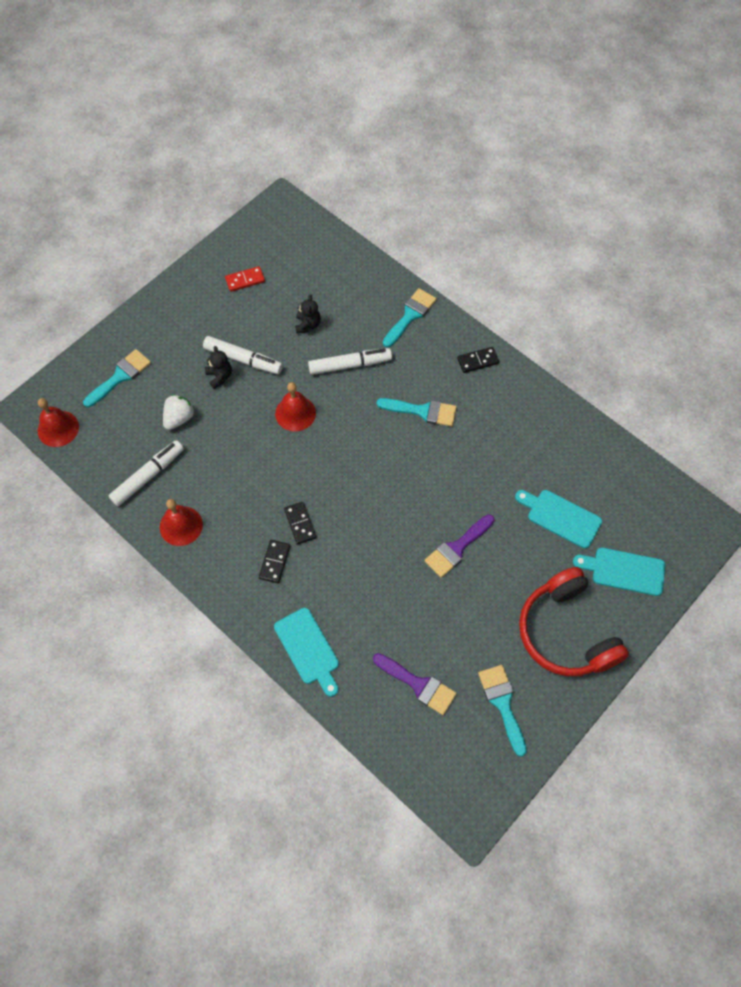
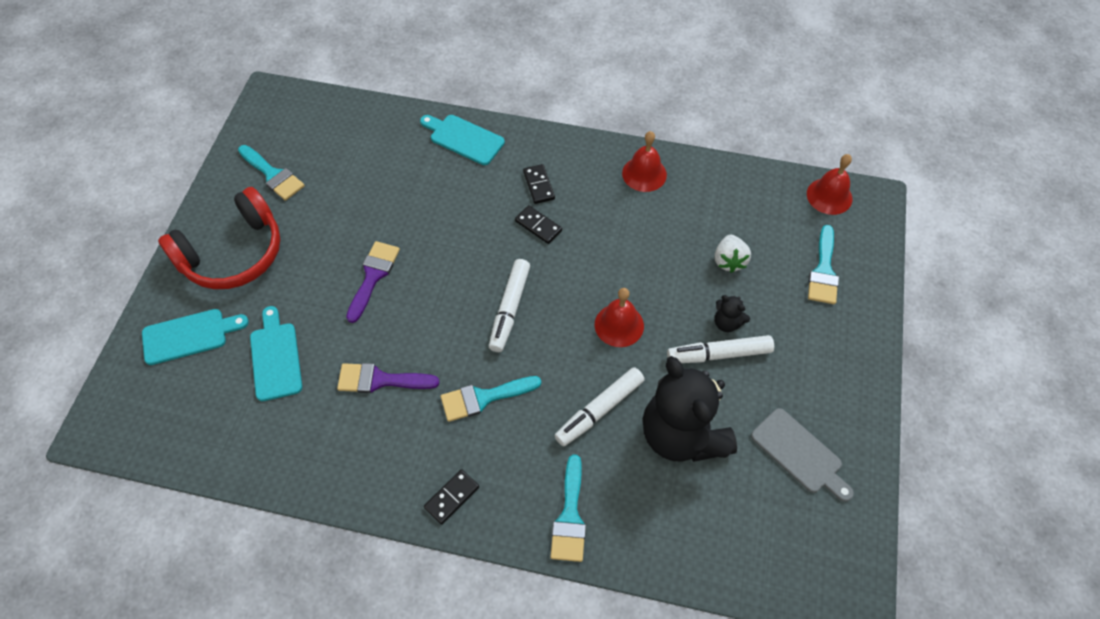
camera: 150 degrees right, 5 degrees down
(148, 476) = (709, 198): white marker -> white marker (509, 309)
(245, 280) = (799, 454): red domino -> grey cutting board
(308, 325) = (682, 435): black teddy bear -> black teddy bear, size x2.48
(418, 684) = (354, 156): purple brush -> purple brush (380, 380)
(561, 517) = (276, 357): turquoise cutting board -> turquoise cutting board turned 105 degrees counterclockwise
(566, 632) = (233, 254): red headphones -> red headphones turned 105 degrees clockwise

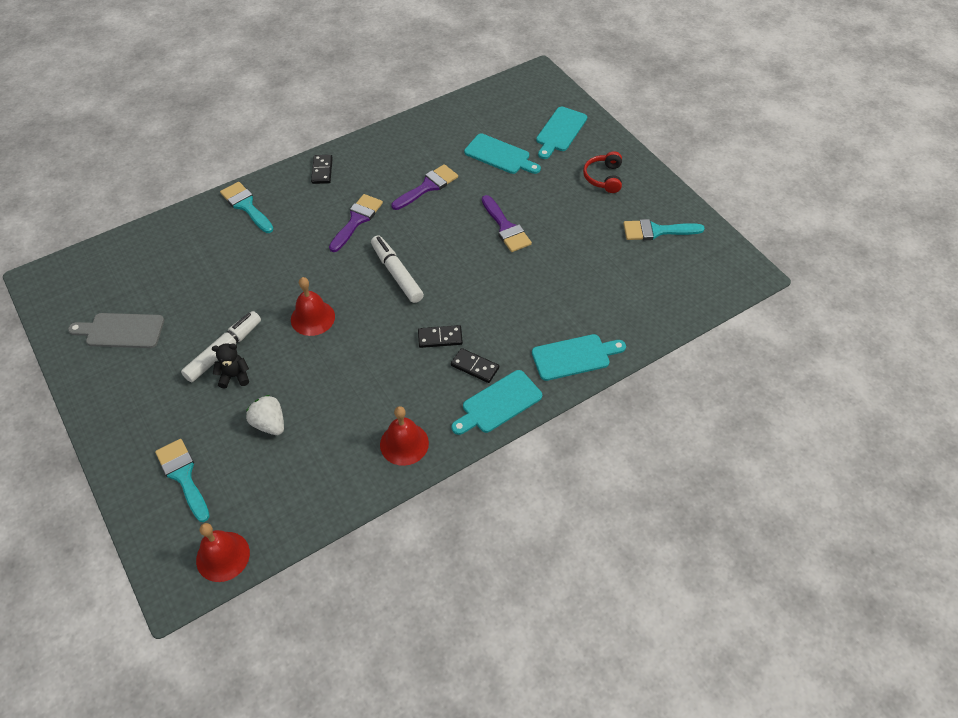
camera: 135 degrees right, 5 degrees down
(233, 254) = (604, 178): red headphones -> red headphones, size x0.50
(484, 398) = (357, 220): turquoise brush -> purple brush
(552, 150) = (498, 403): none -> turquoise cutting board
(599, 410) = (278, 263): white marker -> none
(682, 435) = (211, 287): black teddy bear -> none

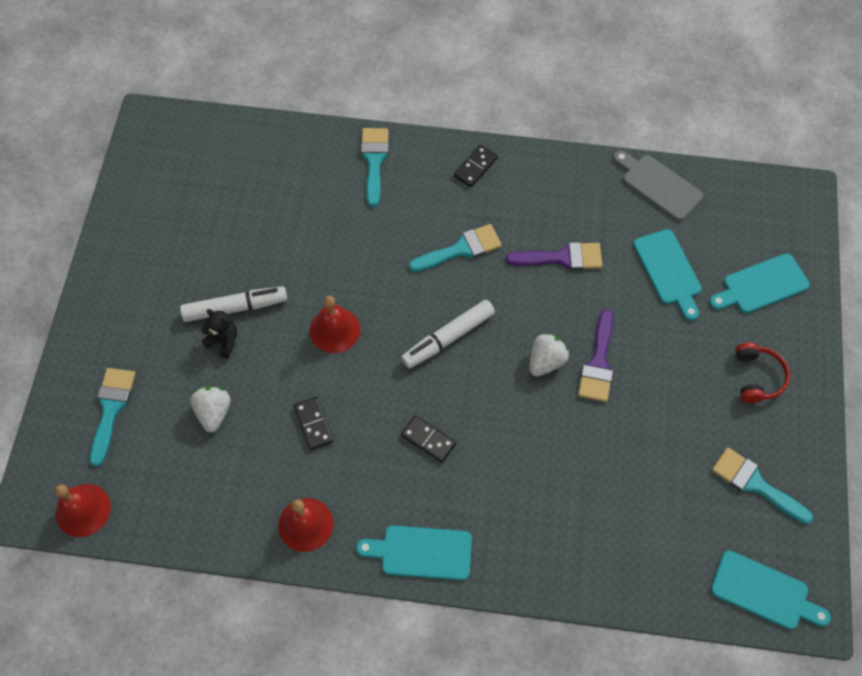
camera: 40 degrees right, 10 degrees up
(121, 331) = (172, 223): grey cutting board -> grey cutting board (659, 185)
(357, 220) = (461, 249): purple brush -> turquoise brush
(397, 273) = (448, 338): white marker -> white marker turned 135 degrees counterclockwise
(473, 247) = (546, 361): none -> white strawberry
(475, 367) = (433, 496): black domino -> black domino (313, 424)
(574, 357) = (536, 561): turquoise cutting board -> turquoise cutting board (764, 592)
(604, 178) = (757, 377): red headphones -> red headphones turned 135 degrees clockwise

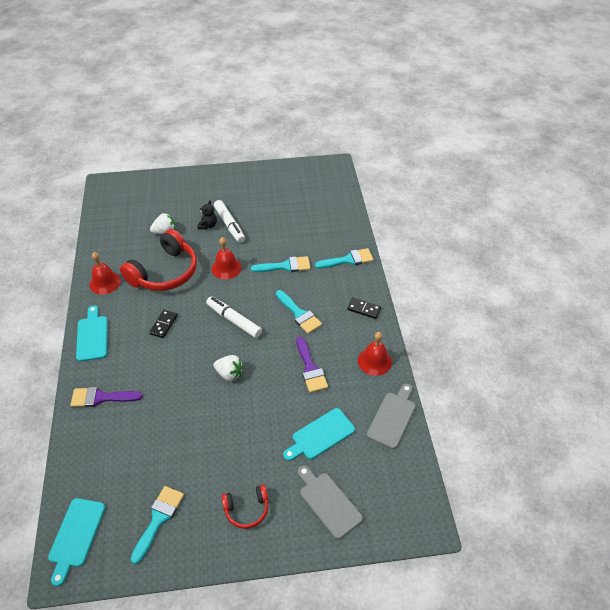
camera: 75 degrees right, 15 degrees down
(83, 510) = (105, 200): red bell -> red bell (374, 361)
(111, 409) = (160, 195): turquoise brush -> turquoise brush (285, 266)
(313, 424) = (165, 272): black domino -> red headphones
(598, 363) = (235, 403): purple brush -> purple brush (101, 397)
(761, 285) = (328, 502): turquoise cutting board -> grey cutting board

